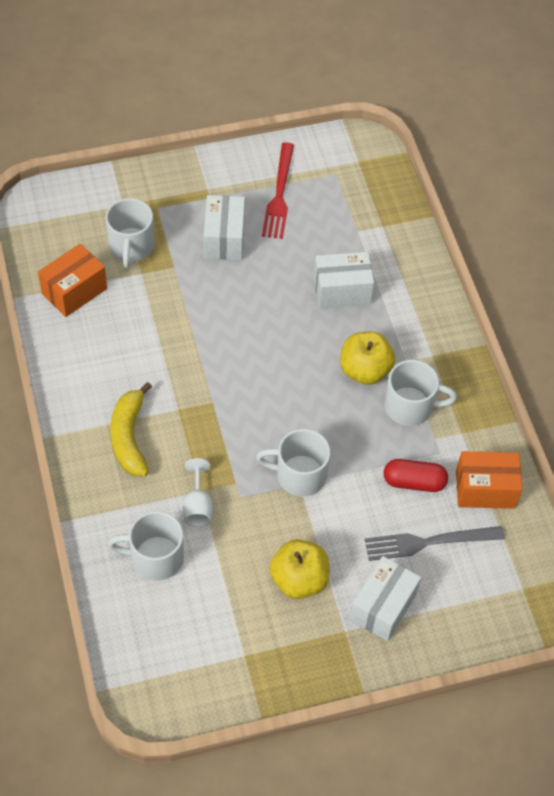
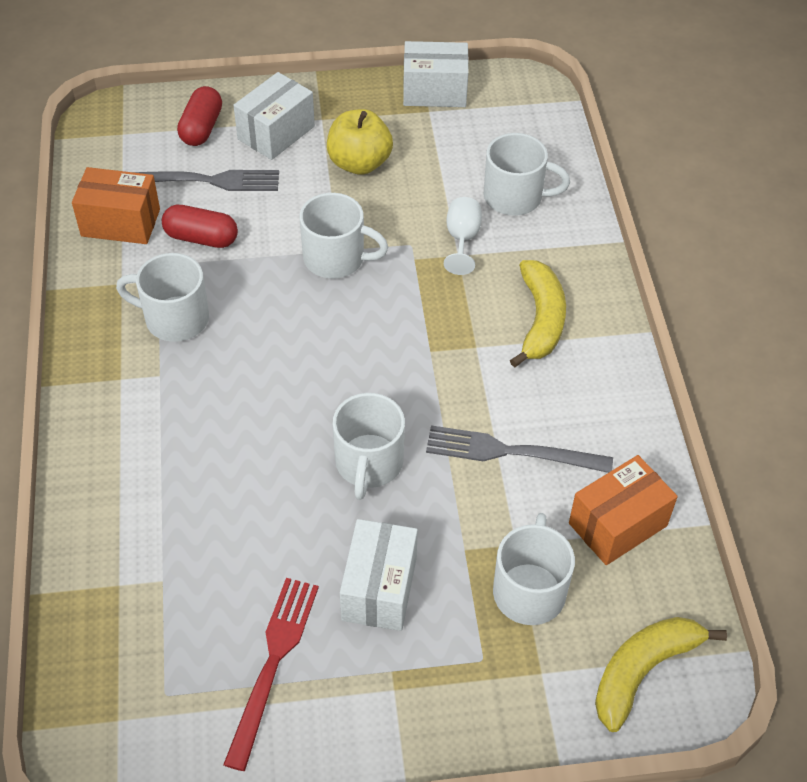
camera: 170 degrees left, 5 degrees down
(63, 211) = (643, 671): none -> yellow banana
(147, 331) = (511, 452): none -> grey fork
(244, 313) = (368, 463): none -> white mug
(342, 291) = (217, 482): white box -> white box (434, 91)
(365, 370) = (219, 368): yellow apple -> none
(453, 604) = (201, 128): none -> red capsule

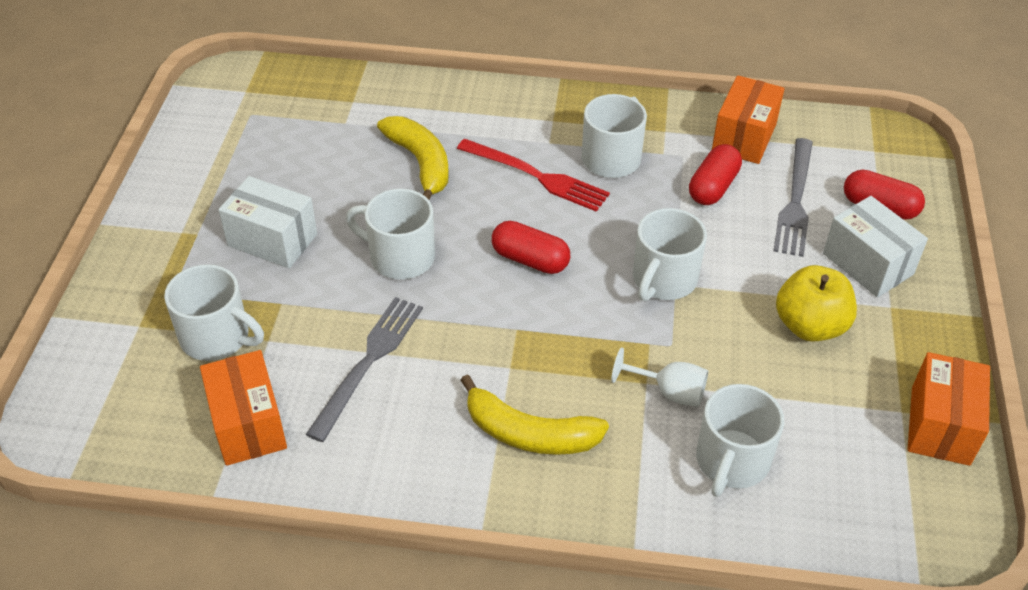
camera: 105 degrees right, 5 degrees down
(273, 663) = (242, 170): red fork -> red fork (536, 176)
(340, 357) = (530, 260): none -> red capsule
(434, 91) = (940, 425): white box -> orange box
(643, 671) = (96, 396): yellow banana -> yellow banana (420, 163)

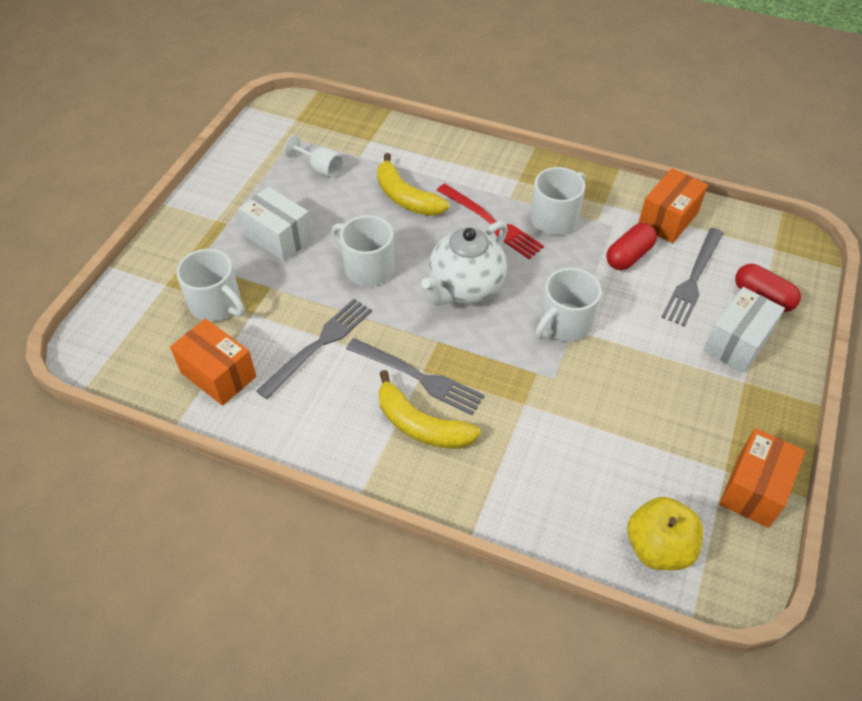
camera: 15 degrees right, 5 degrees up
(248, 424) = (218, 374): orange box -> orange box turned 45 degrees counterclockwise
(420, 163) = (406, 197): yellow banana -> yellow banana turned 150 degrees clockwise
(507, 377) = (418, 377): none -> grey fork
(530, 260) = (465, 288): red capsule -> white teapot
(669, 392) = (539, 415): white goblet -> white goblet (320, 168)
(731, 461) = (571, 481): white mug -> none
(810, 326) = (671, 384): yellow apple -> yellow apple (658, 547)
(867, 264) = (737, 342): white box -> white box turned 60 degrees clockwise

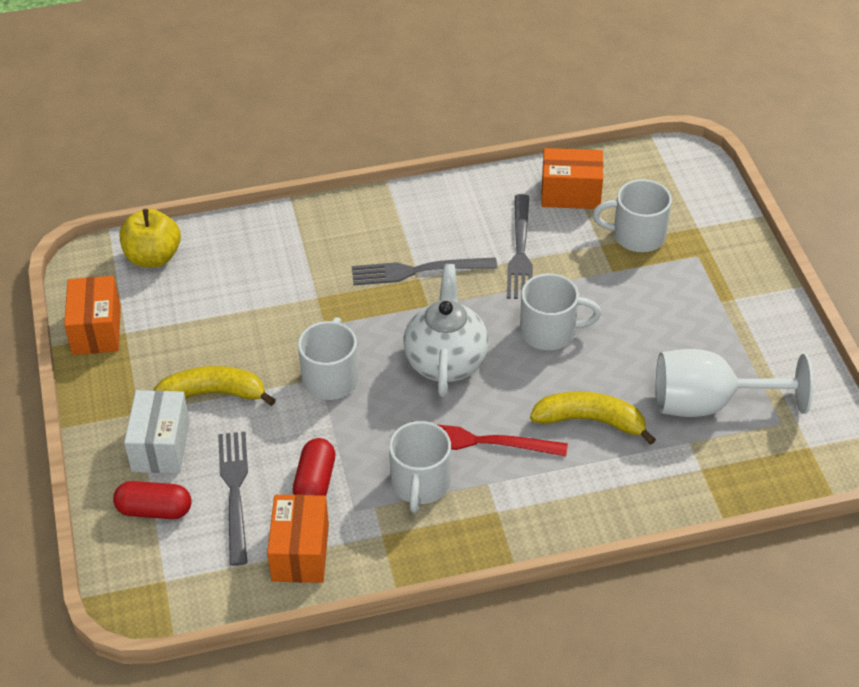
camera: 145 degrees right, 5 degrees down
(279, 238) = (659, 314): white box -> none
(320, 168) = (709, 404): white goblet -> white goblet, size x2.00
(421, 425) = (385, 241): yellow banana -> yellow banana (212, 394)

